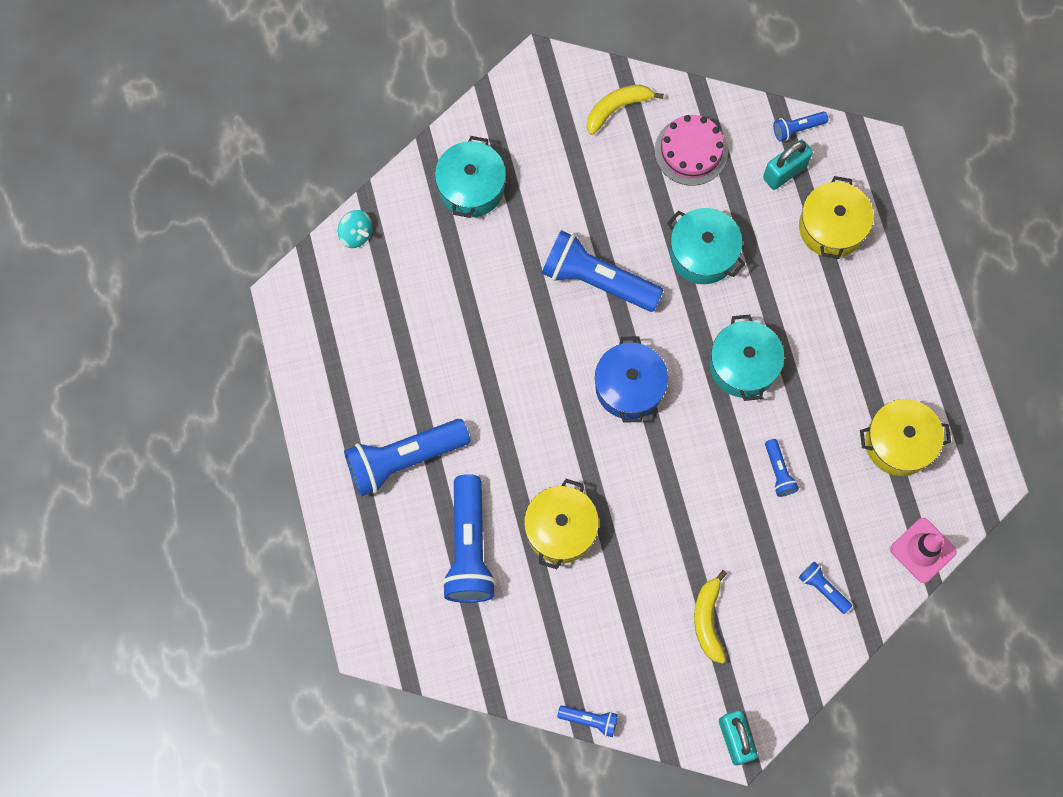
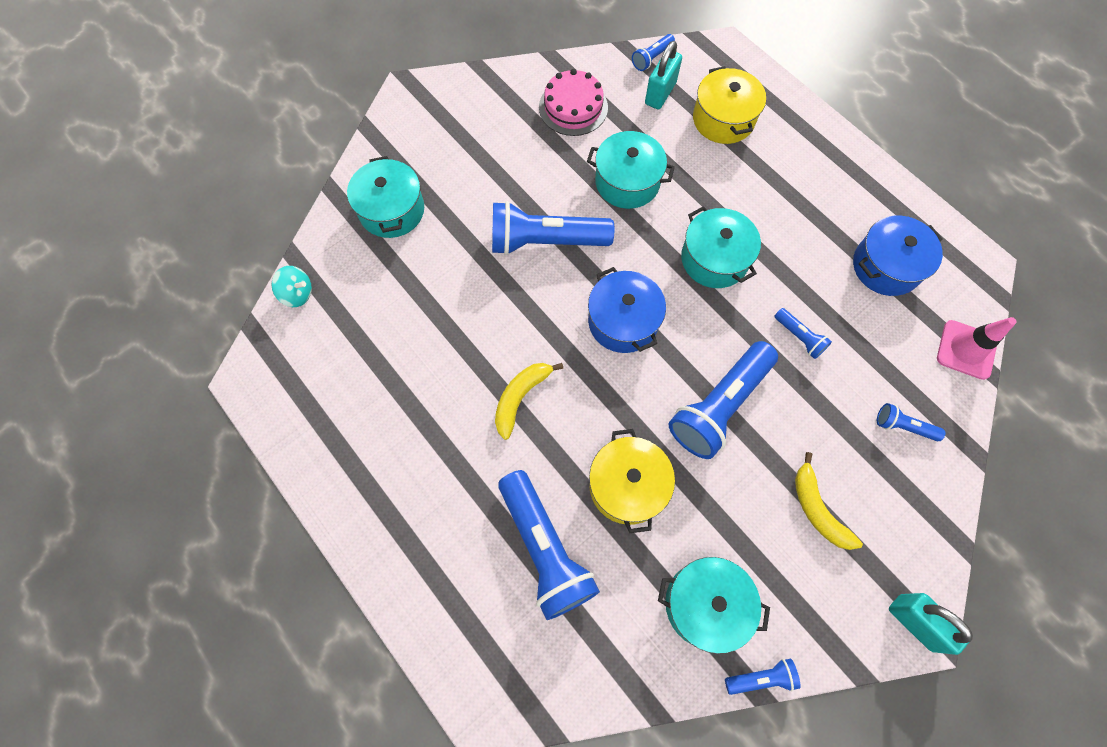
camera: 25 degrees left, 5 degrees down
(404, 459) = (436, 488): blue flashlight -> blue flashlight (719, 406)
(575, 648) = (705, 604): none -> turquoise pot
(617, 108) = (493, 99): yellow banana -> yellow banana (520, 398)
(899, 443) = (886, 266): yellow pot -> blue pot

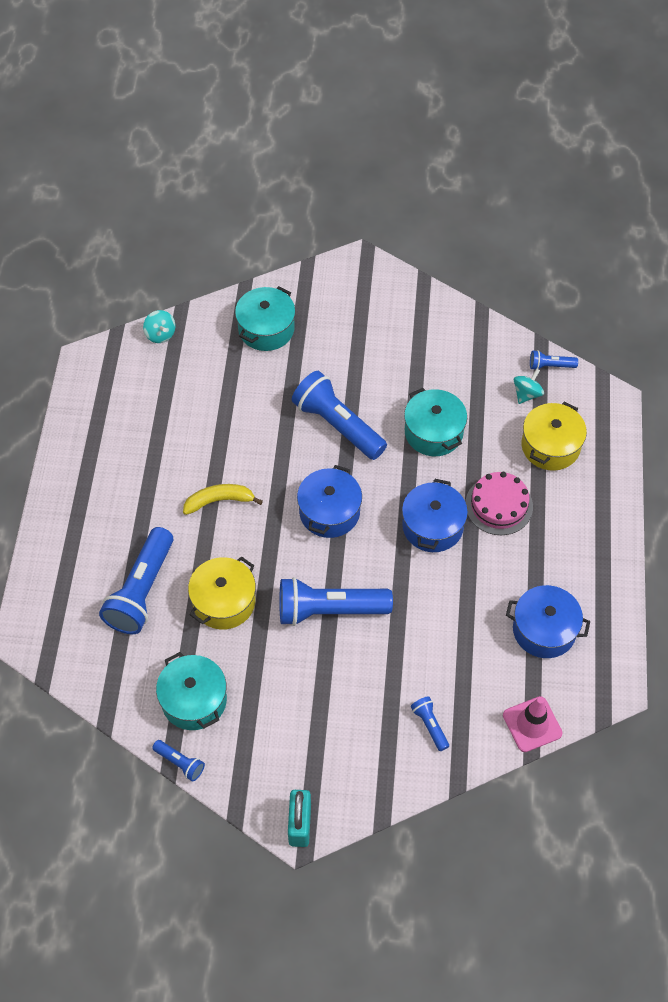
camera: 45 degrees right, 10 degrees down
(573, 107) = (455, 356): pink cake -> pink cake (499, 505)
(660, 93) = (527, 394): turquoise padlock -> turquoise spinning top
(714, 259) = (432, 526): turquoise pot -> blue pot
(799, 337) = (429, 618): blue flashlight -> none
(817, 509) = (318, 716): yellow banana -> none

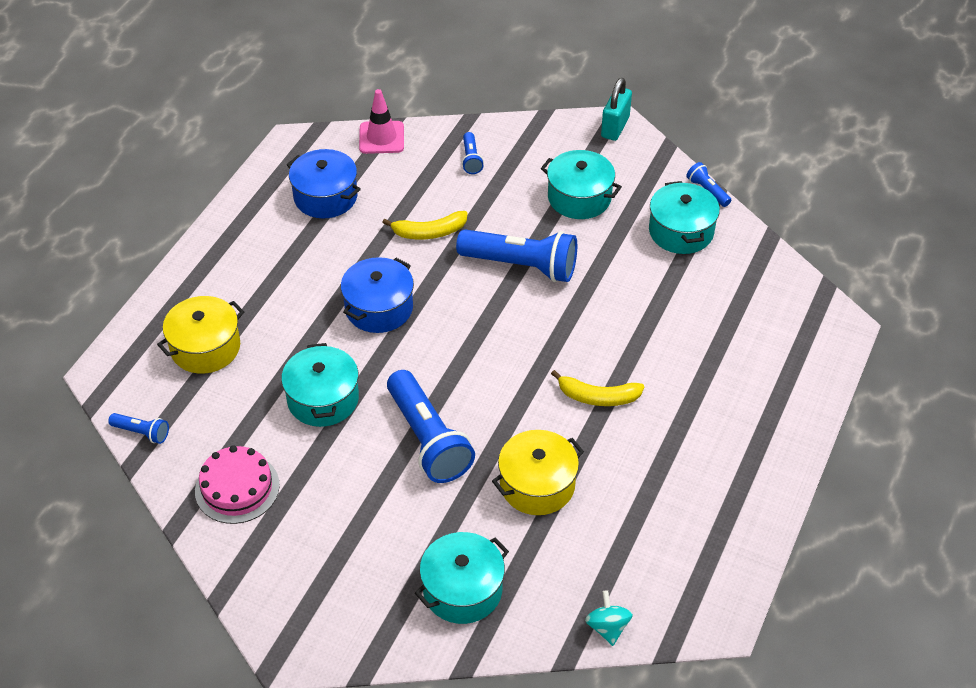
camera: 160 degrees left, 10 degrees down
(141, 591) = (709, 334): blue flashlight -> none
(224, 602) = (625, 301): yellow pot -> yellow pot (537, 485)
(304, 710) = (579, 197): none -> turquoise pot
(329, 512) = (480, 351): blue pot -> none
(428, 620) = (429, 232): none -> yellow banana
(499, 505) = (299, 307): pink cake -> pink cake (237, 488)
(527, 394) = (191, 409): turquoise spinning top -> none

